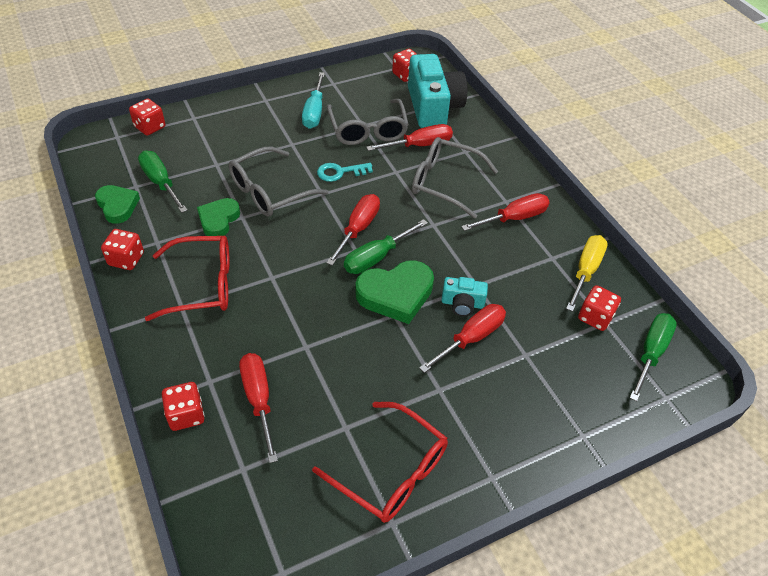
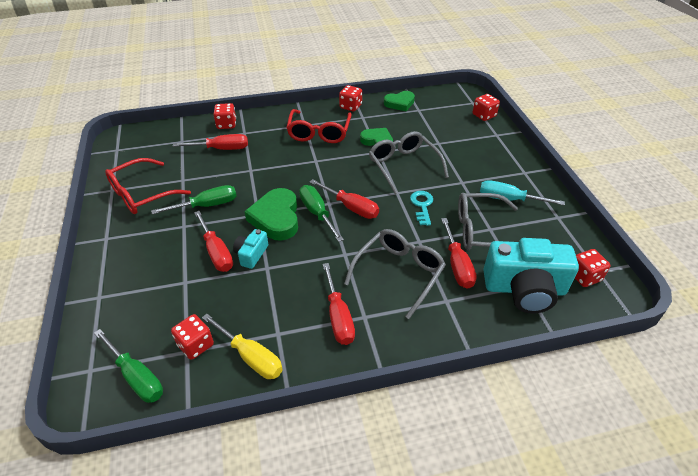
camera: 105 degrees right, 5 degrees down
(161, 183) = (420, 119): green screwdriver -> green screwdriver (206, 205)

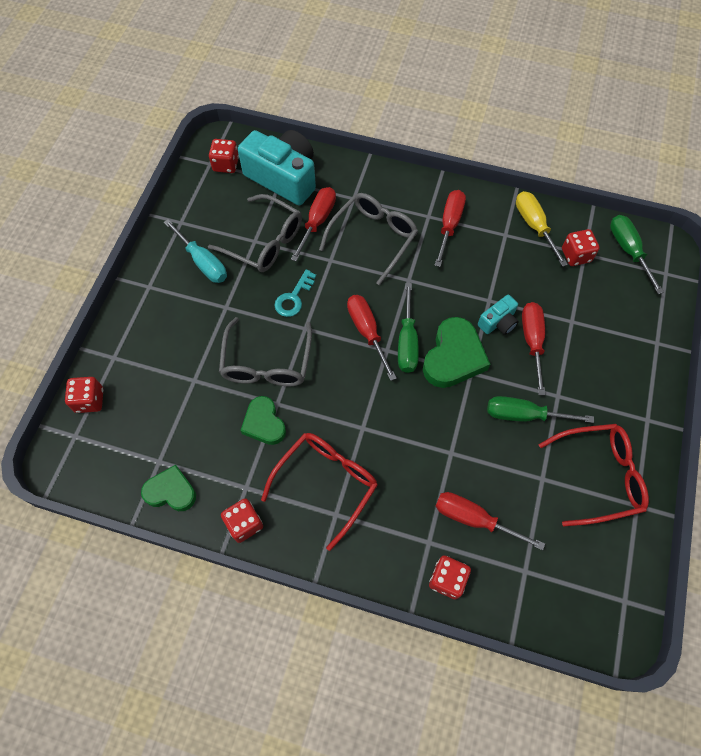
camera: 150 degrees left, 20 degrees up
(399, 273) = (373, 238): grey glasses -> grey glasses turned 150 degrees clockwise

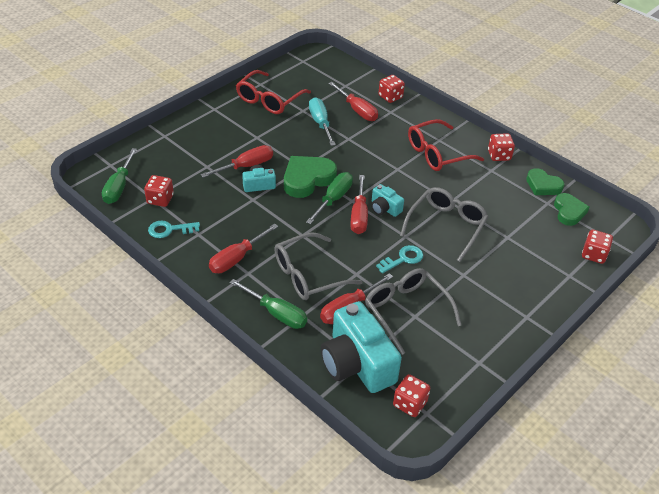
camera: 155 degrees left, 20 degrees down
(203, 262) = (470, 317): turquoise screwdriver -> turquoise screwdriver (320, 123)
(264, 423) = (464, 195): green heart -> green heart (569, 212)
(345, 356) = (384, 208): none -> turquoise camera
(524, 415) = (287, 137): green screwdriver -> green screwdriver (276, 313)
(532, 342) = (246, 166): red screwdriver -> red screwdriver turned 150 degrees counterclockwise
(534, 226) = (170, 230): yellow screwdriver -> turquoise key
(599, 476) = (269, 100): red glasses -> red glasses turned 75 degrees counterclockwise

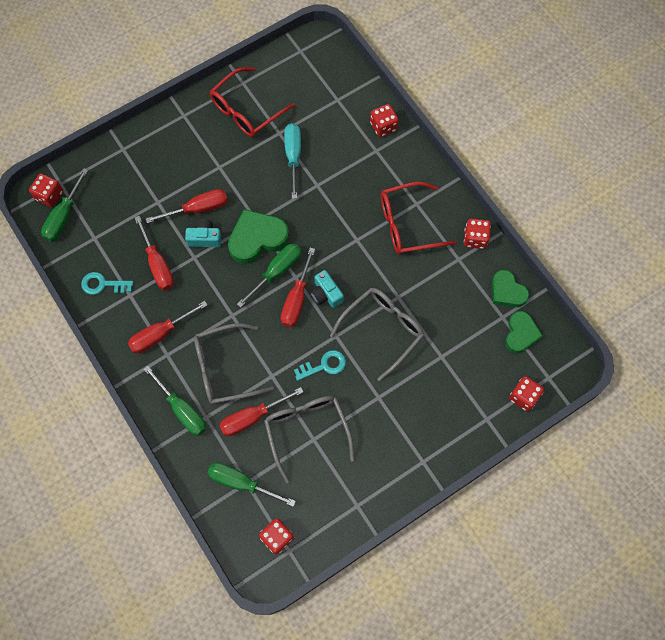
camera: 15 degrees right, 25 degrees up
(160, 199) = (101, 241): red dice -> red dice (49, 195)
(357, 110) = (339, 142): red screwdriver -> red screwdriver (157, 264)
(357, 363) = (242, 483): turquoise camera -> green screwdriver

